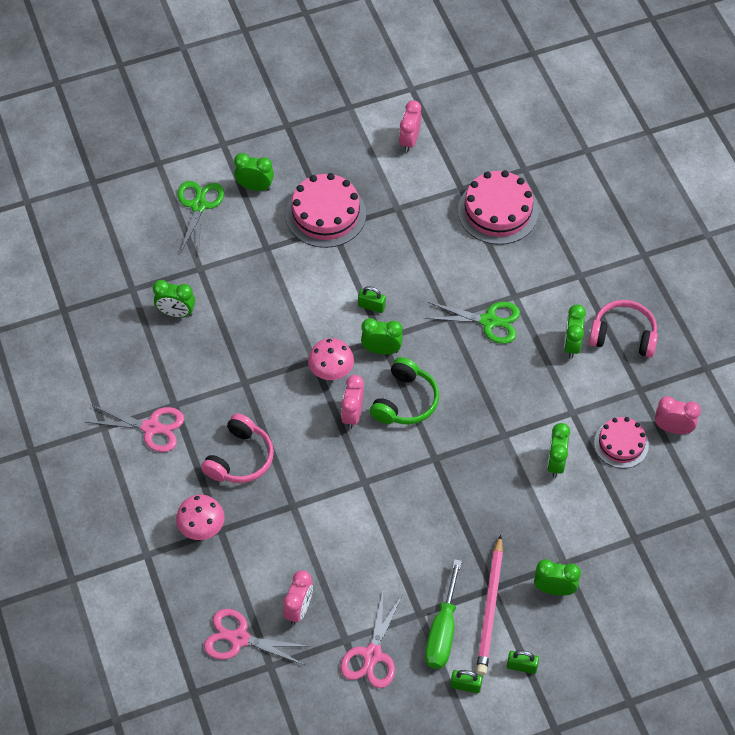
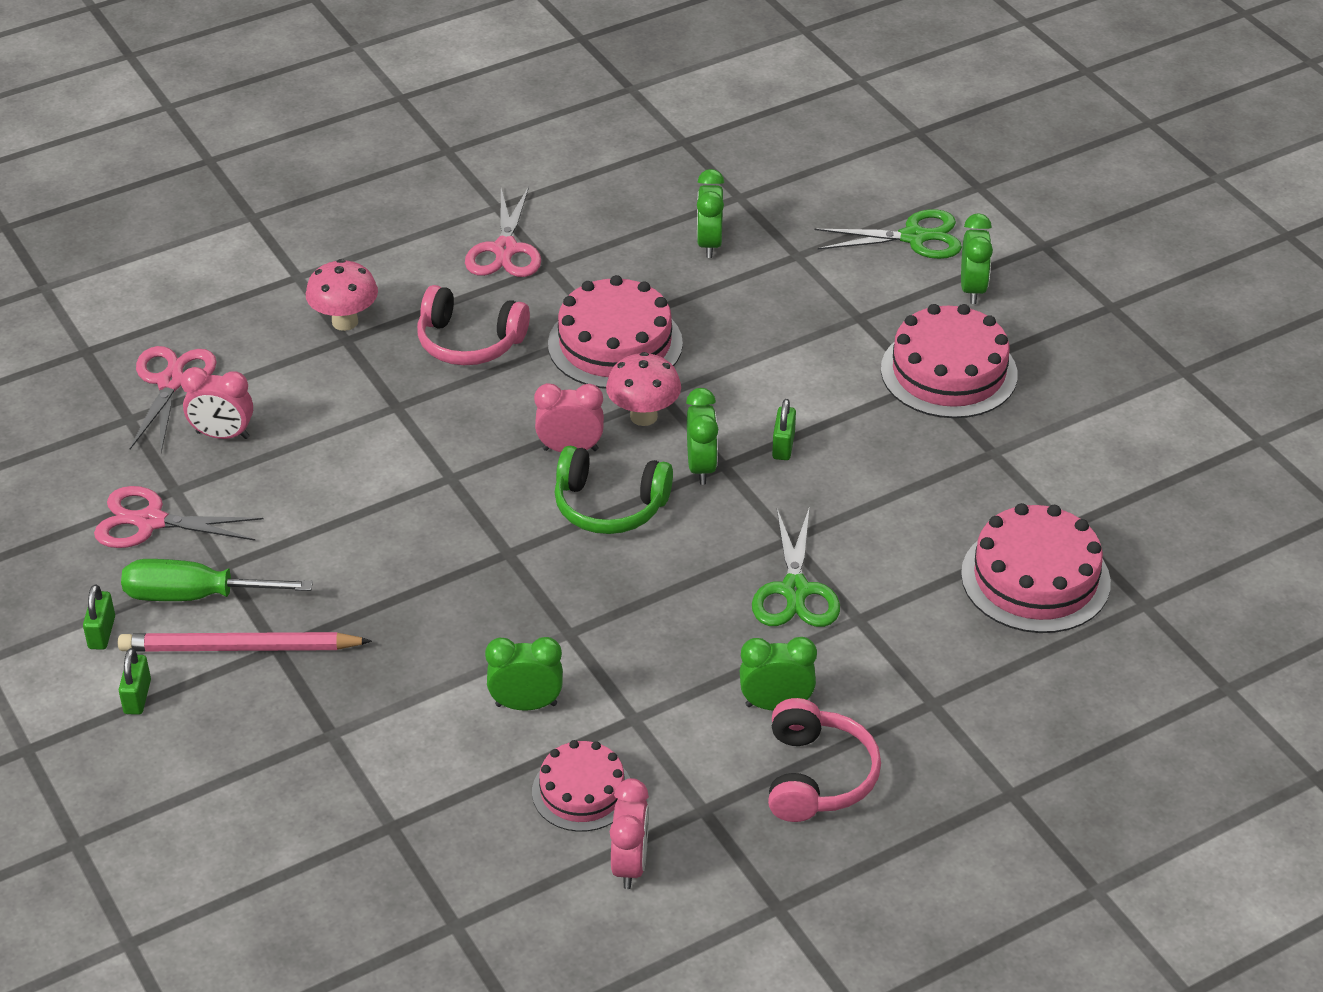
camera: 80 degrees right, 15 degrees down
(261, 378) = (615, 344): none -> pink cake
(409, 141) = (1142, 450): pink clock -> none
(554, 589) = (281, 725): green clock -> none

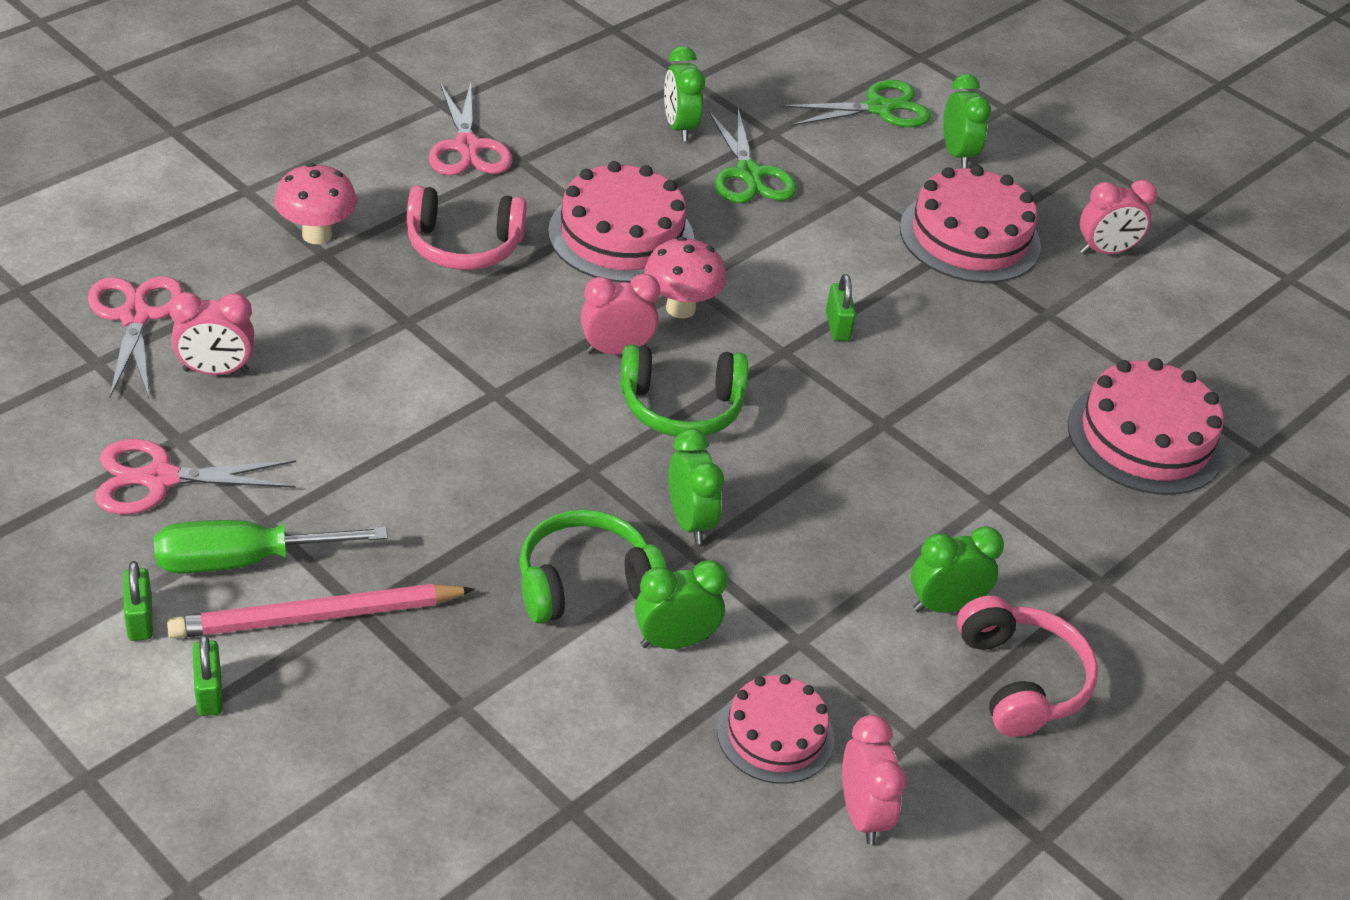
camera: 20 degrees left, 0 degrees up
(468, 648) = (585, 583): none -> green headphones
(701, 467) = (762, 356): green clock -> green clock (689, 522)
(795, 591) = (912, 478): green scissors -> green scissors (749, 174)
(1079, 397) = (1105, 251): none -> pink clock

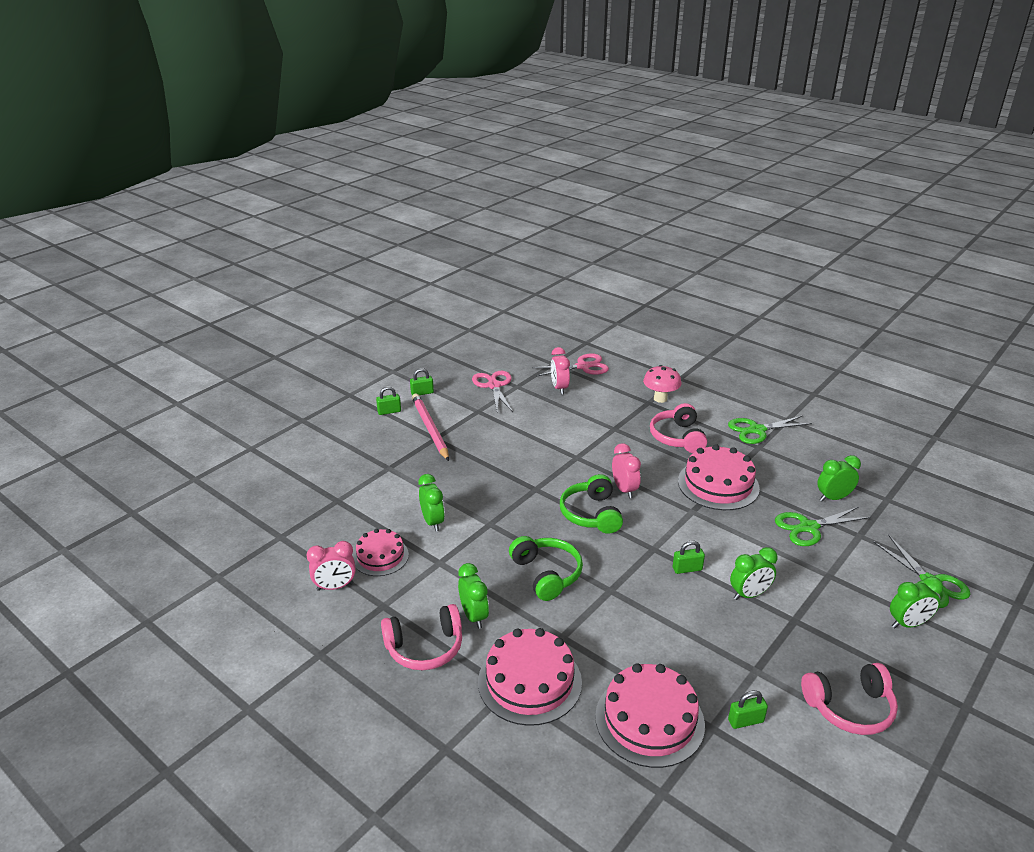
camera: 90 degrees right, 10 degrees down
(242, 560) = (456, 409): green screwdriver -> none
(467, 147) = (757, 430): pink scissors -> green scissors
(585, 583) = (462, 493): green headphones -> green headphones (546, 574)
(680, 308) = (669, 509): pink mushroom -> none
(689, 522) = (510, 522): green clock -> green clock (749, 594)
(970, 237) = (815, 630): pink cake -> pink cake (529, 681)
(1105, 251) = (849, 707): pink clock -> pink headphones
(1136, 347) = (745, 721): none -> green padlock

